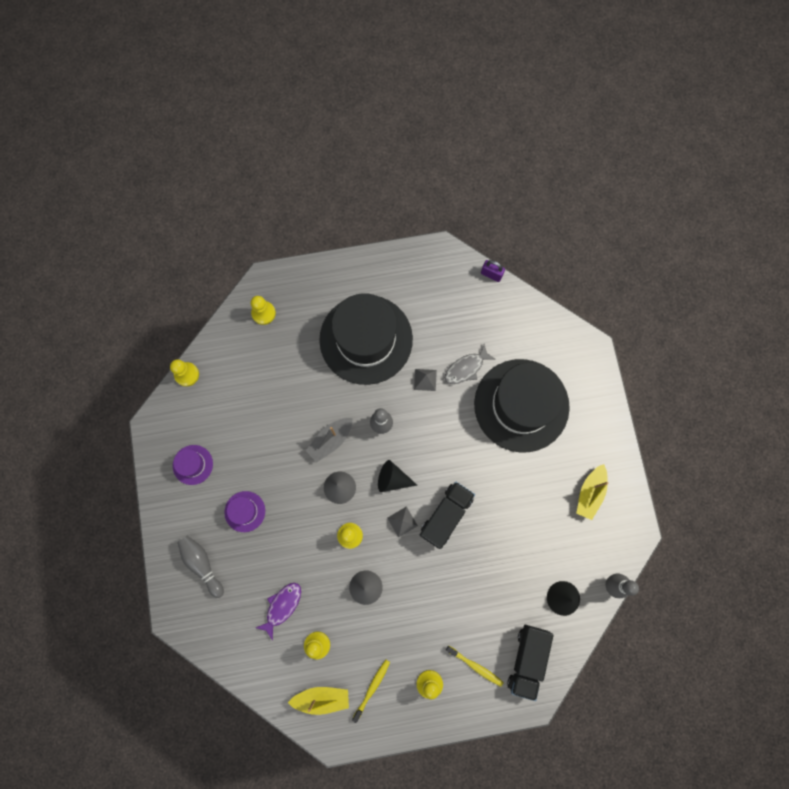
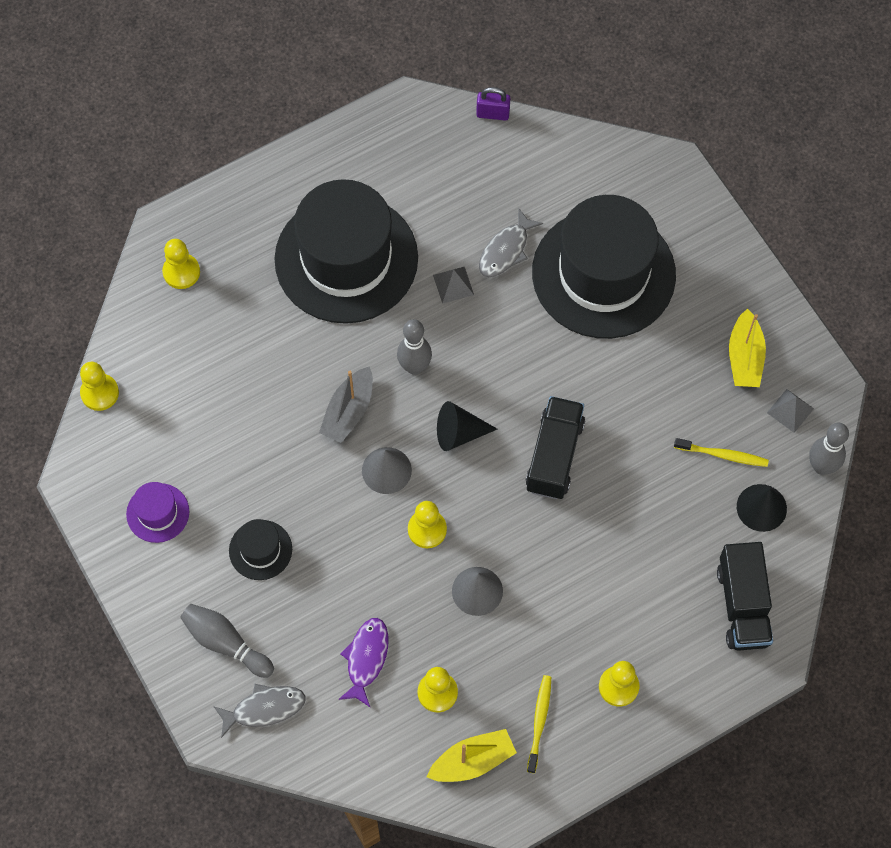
camera: 20 degrees left, 10 degrees down
(209, 615) = (264, 709): none -> grey fish
(245, 511) = (260, 550): purple hat -> black hat
(402, 521) = (495, 485): grey pyramid -> grey pyramid (790, 410)
(475, 666) = (674, 640): yellow toothbrush -> yellow toothbrush (723, 455)

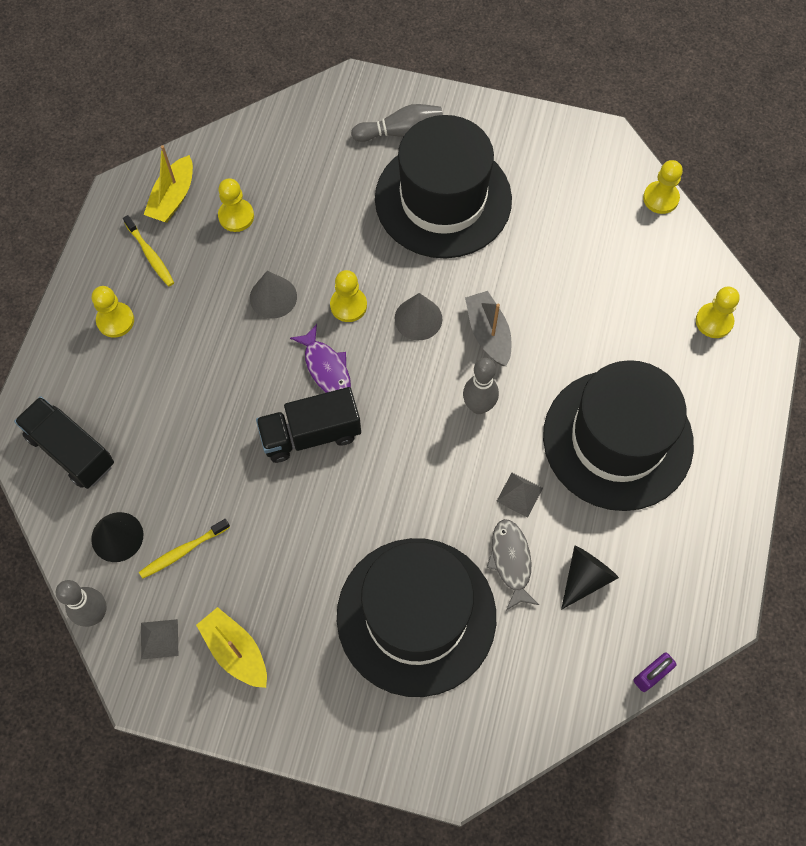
camera: 135 degrees right, 0 degrees up
(158, 513) = (533, 164): purple hat -> none
(260, 550) = (443, 199): black hat -> black hat, size x2.40
(264, 709) = (336, 119): grey fish -> none
(366, 659) = (303, 196): purple fish -> purple fish (326, 367)
(459, 433) = (396, 388): black cone -> black cone (585, 577)
(554, 456) = (311, 434): black truck -> black truck turned 105 degrees clockwise

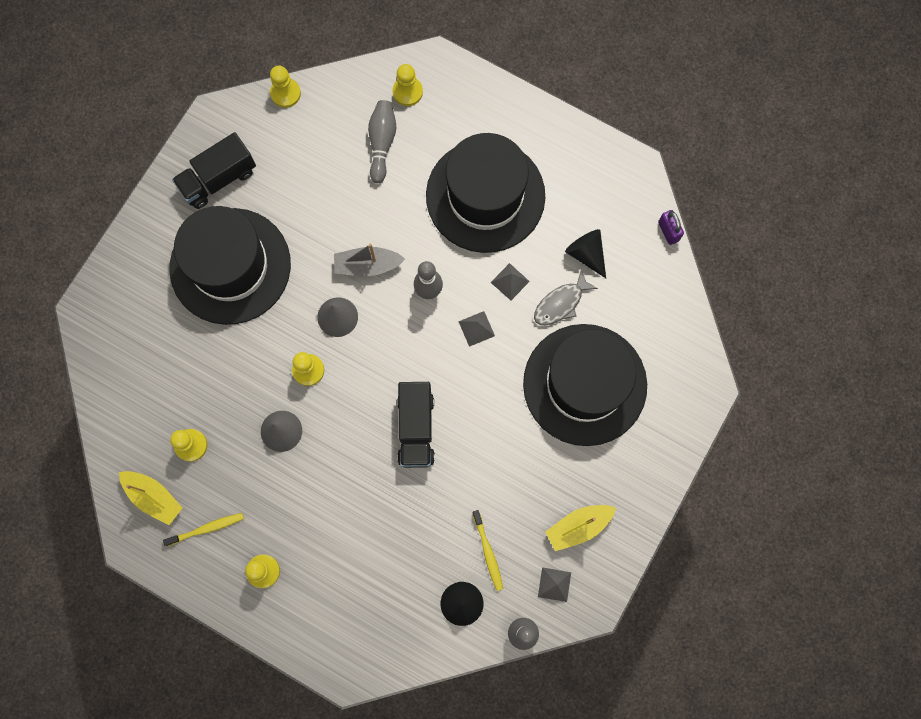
camera: 75 degrees left, 10 degrees up
(71, 450) = (375, 630): black truck -> black truck (218, 179)
(326, 367) = (360, 402): purple fish -> none
(401, 132) = (150, 282): grey bowling pin -> grey bowling pin (382, 143)
(449, 471) = (476, 328): none -> grey pyramid
(511, 561) = (561, 303): grey fish -> grey fish turned 45 degrees counterclockwise

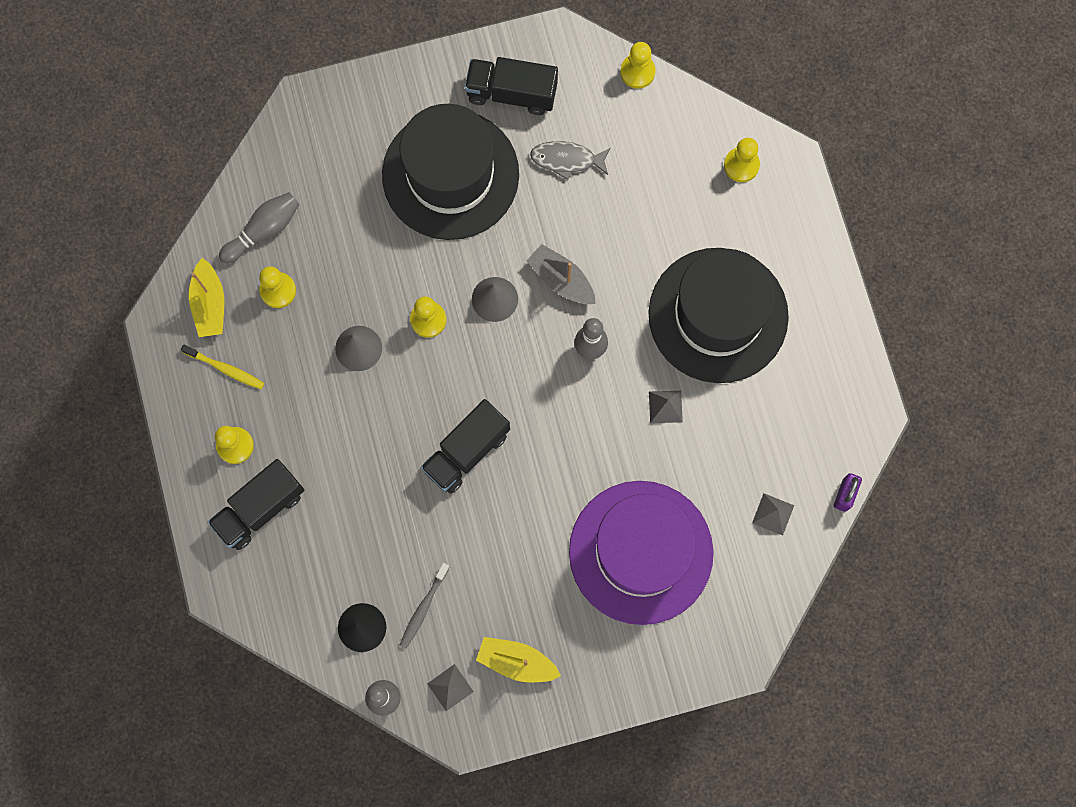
camera: 45 degrees right, 0 degrees up
(320, 595) = (260, 508): none -> black truck
(382, 143) = (676, 189): grey bowling pin -> grey bowling pin (264, 230)
(476, 328) = (598, 418): grey pyramid -> grey pyramid (773, 514)
(488, 552) = (423, 608): yellow toothbrush -> grey toothbrush
(561, 303) = (689, 466): grey fish -> grey fish (567, 160)
(585, 384) = (641, 552): black hat -> purple hat
(586, 254) = (754, 446): black cone -> none

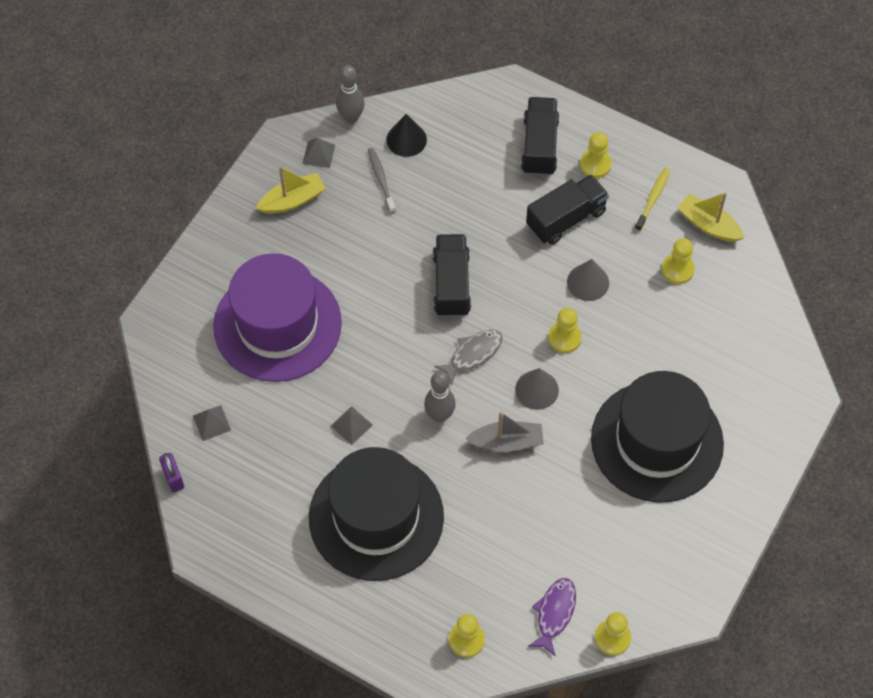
camera: 135 degrees right, 15 degrees down
(225, 369) = (653, 199): yellow toothbrush -> yellow toothbrush turned 135 degrees clockwise
(264, 230) = (730, 295): grey bowling pin -> none
(511, 93) = (681, 536): black truck -> black truck (566, 219)
(567, 160) = (591, 526): grey fish -> grey fish (473, 354)
(660, 125) = (554, 613): none -> purple fish

